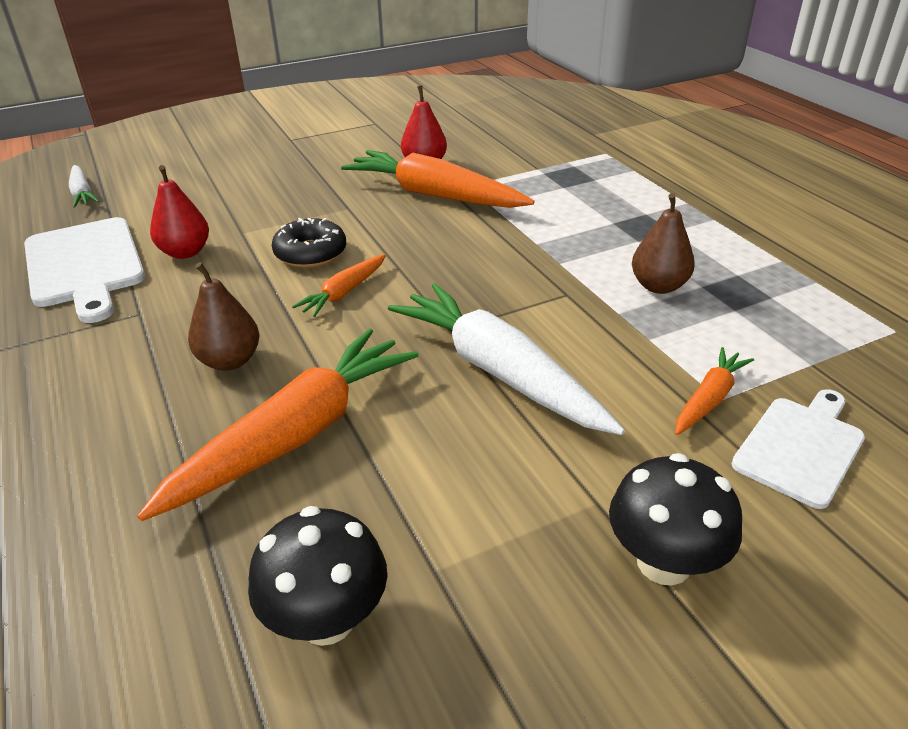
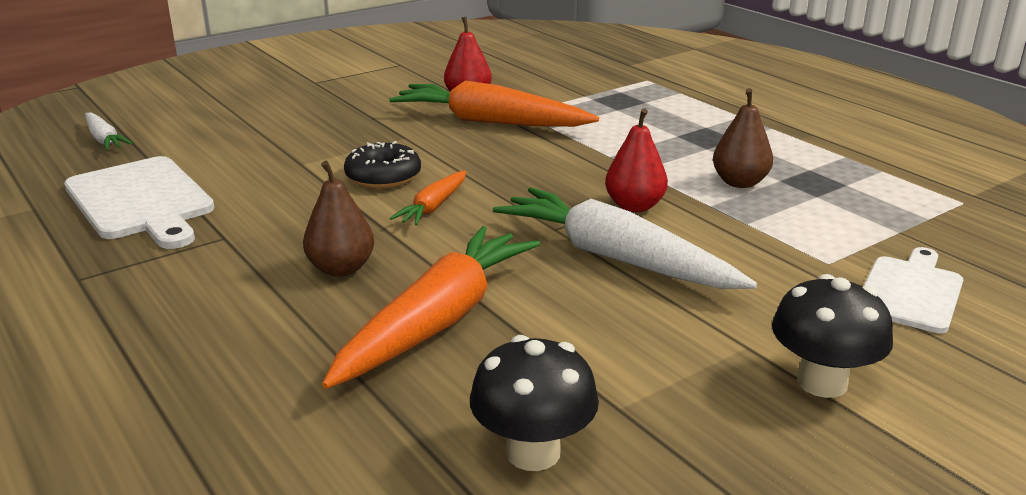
camera: 10 degrees left, 10 degrees down
(185, 252) = (248, 184): red pear -> red pear (634, 206)
(709, 399) = (818, 263): orange carrot -> none

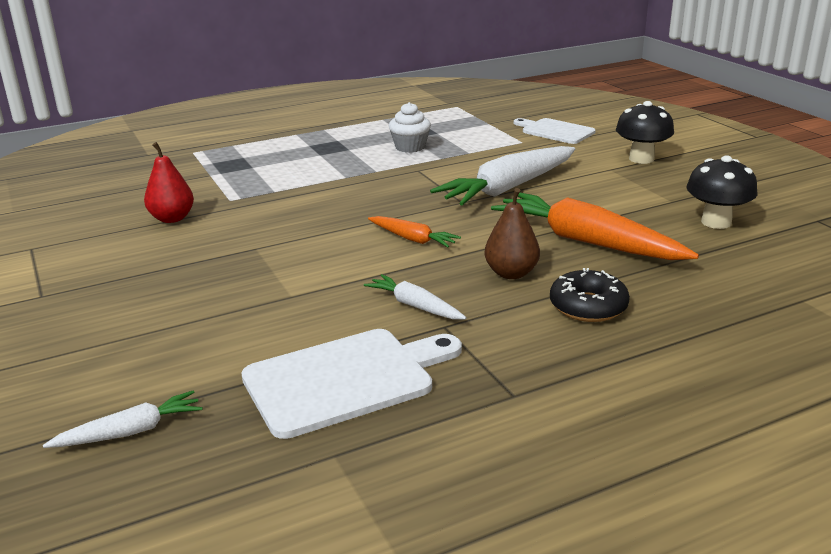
camera: 80 degrees left, 0 degrees up
(269, 220) = (415, 306): none -> white carrot
(383, 177) = (343, 258): black donut -> black donut (588, 306)
(490, 122) = (245, 212): orange carrot -> none
(634, 206) = (435, 177): red pear -> none
(739, 182) = (410, 147): brown pear -> white cupcake

